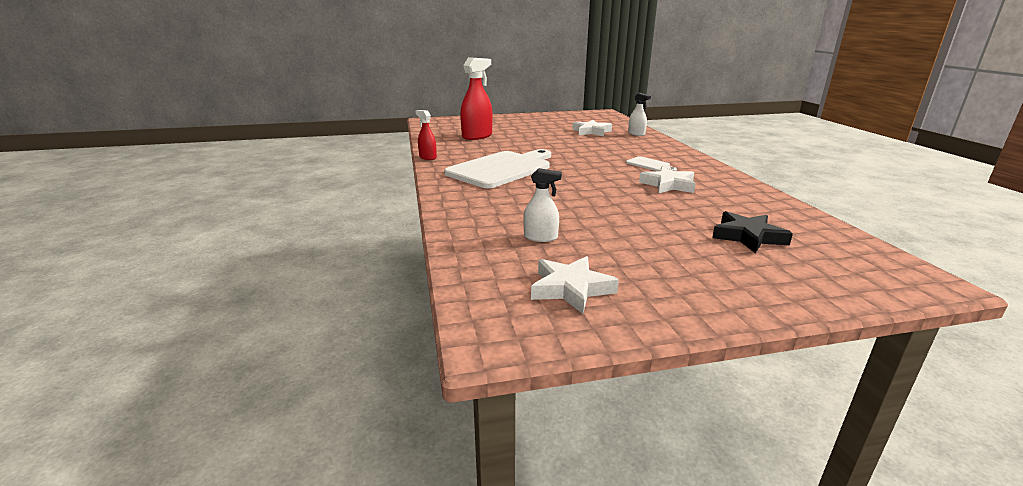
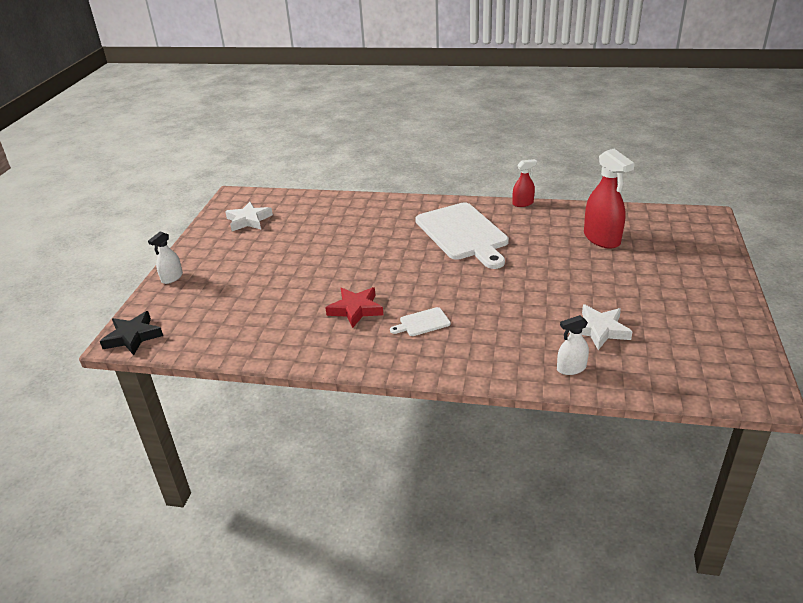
camera: 115 degrees right, 10 degrees up
(540, 237) = (311, 224): white spray bottle -> white spray bottle (172, 278)
(668, 185) = (355, 309): white star -> red star
(748, 236) = (235, 302): black star -> black star (133, 337)

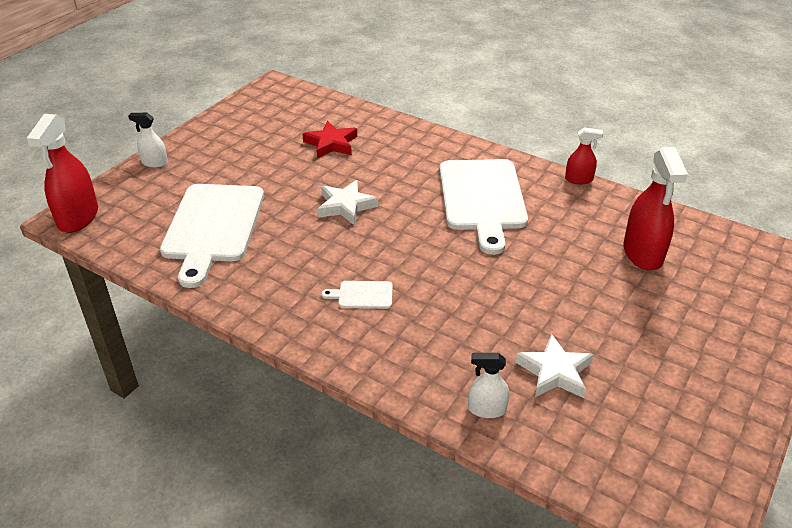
camera: 20 degrees right, 5 degrees up
(133, 337) = (78, 217): black star -> red spray bottle
(172, 278) = (154, 163): white spray bottle -> white spray bottle turned 45 degrees clockwise
(249, 220) = (269, 117): white star -> white star (346, 206)
(262, 310) = (212, 227): none -> white cutting board
(355, 309) = (304, 256): red star -> red star (331, 144)

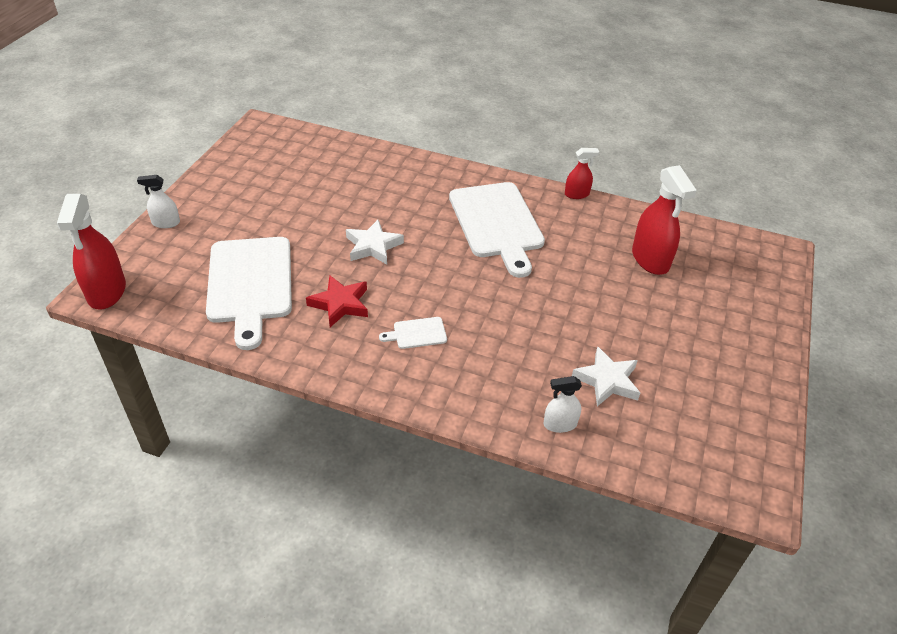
camera: 15 degrees left, 5 degrees up
(331, 144) = (338, 183): red star -> red star (340, 304)

